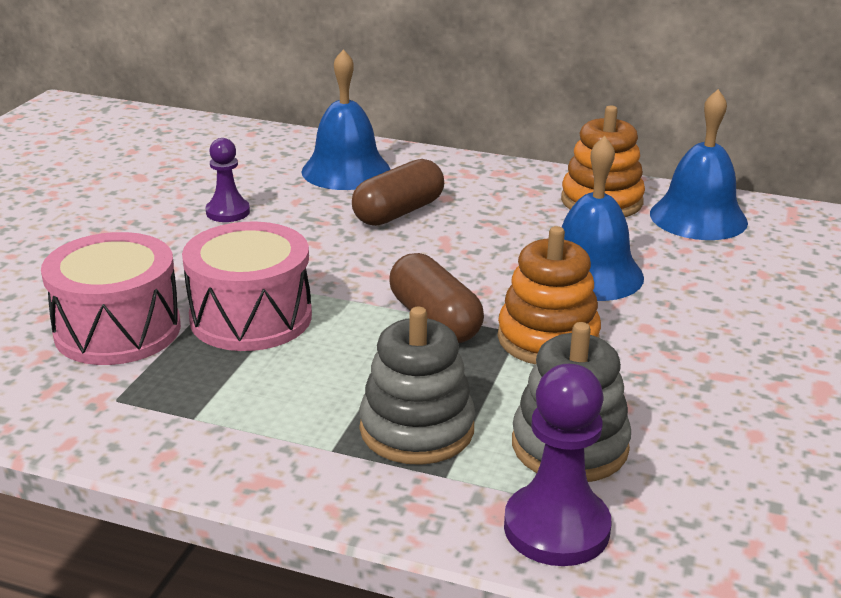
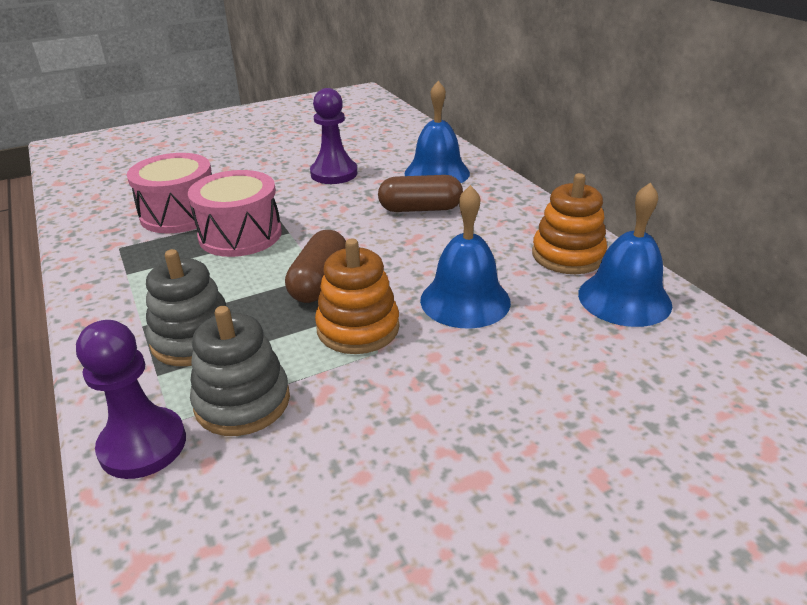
camera: 45 degrees right, 5 degrees up
(228, 212) = (334, 173): purple pawn -> purple pawn, size x1.59

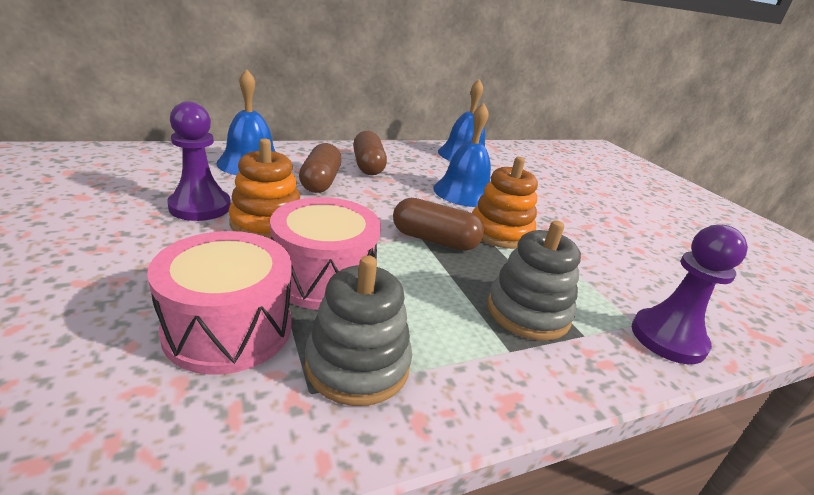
camera: 90 degrees left, 5 degrees down
(242, 402) = (598, 287): grey stacking toy -> grey stacking toy (357, 365)
(492, 228) = (368, 166): none -> brown capsule
(567, 255) = (414, 155): orange stacking toy -> orange stacking toy (267, 224)

